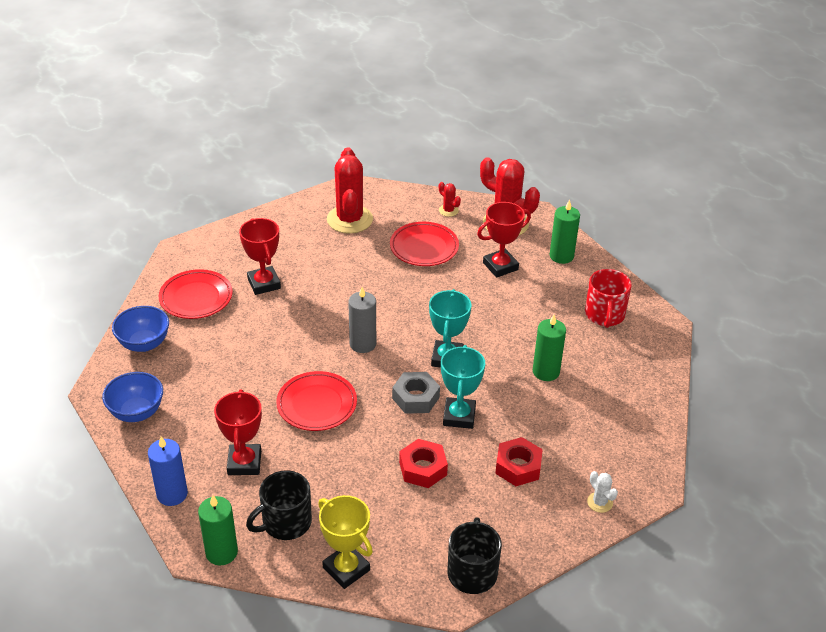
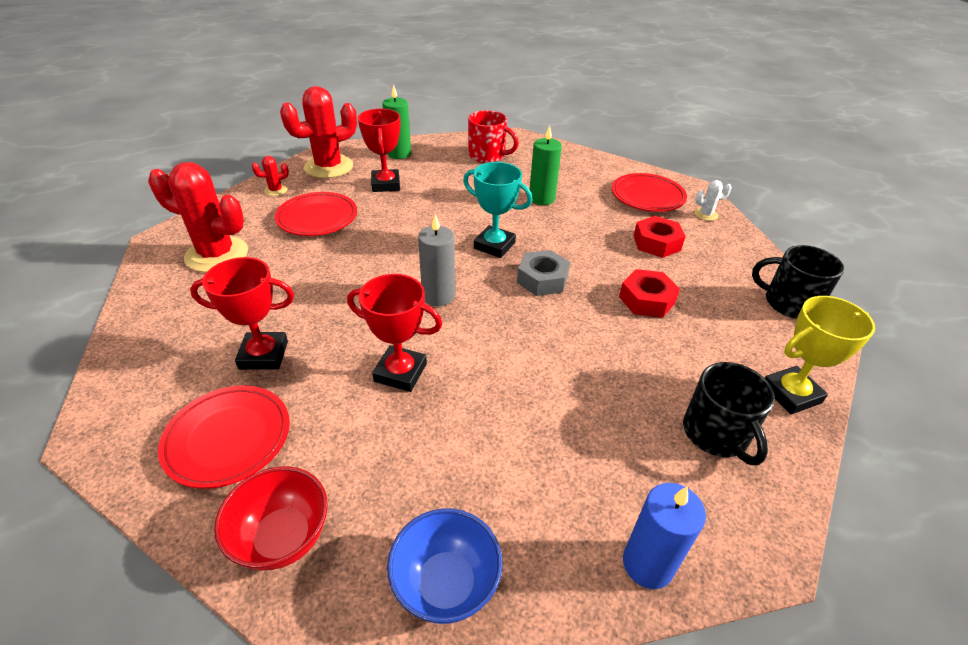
camera: 70 degrees left, 0 degrees up
(144, 344) = (283, 537): blue bowl -> red bowl
(221, 552) = (768, 519): green candle -> none
(244, 463) = (602, 454): red trophy -> red trophy (400, 372)
(317, 404) = (521, 357): red plate -> red plate (647, 197)
(459, 416) = (580, 259): turquoise trophy -> none

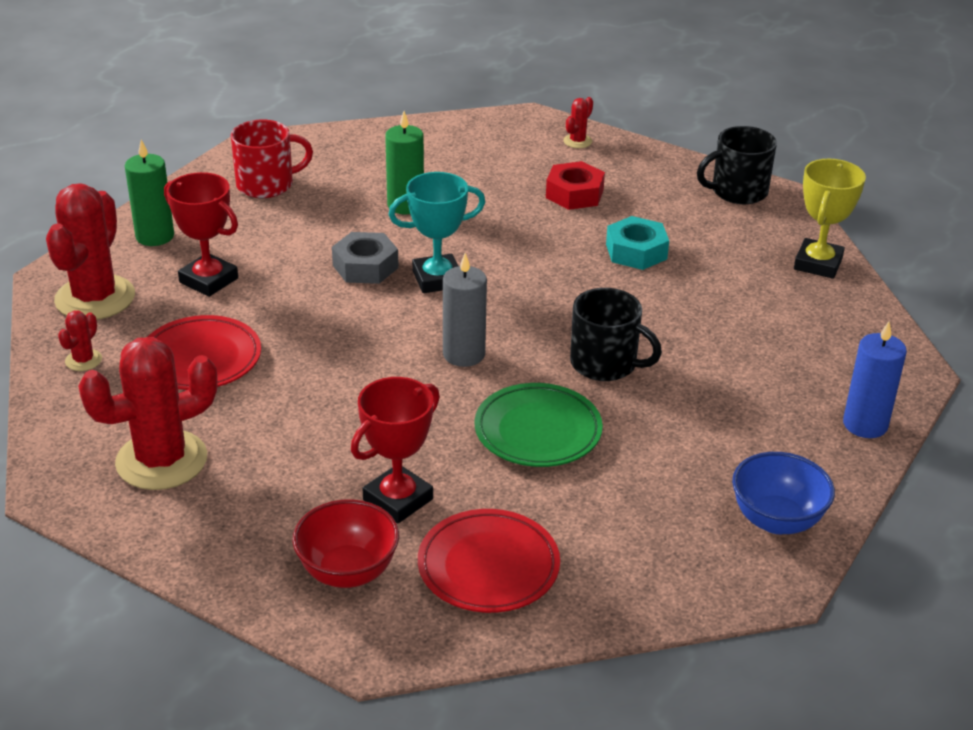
camera: 45 degrees left, 5 degrees down
(283, 537) = (640, 580): red bowl -> red bowl (348, 571)
(400, 372) = (538, 431): red trophy -> green plate
(542, 279) = (529, 284): grey nut -> grey nut (365, 266)
(647, 197) = (502, 149): red plate -> none
(647, 300) = (636, 251): red nut -> turquoise nut
(706, 214) = (577, 141): white cactus -> red cactus
(716, 433) = (807, 322): black mug -> black mug (605, 364)

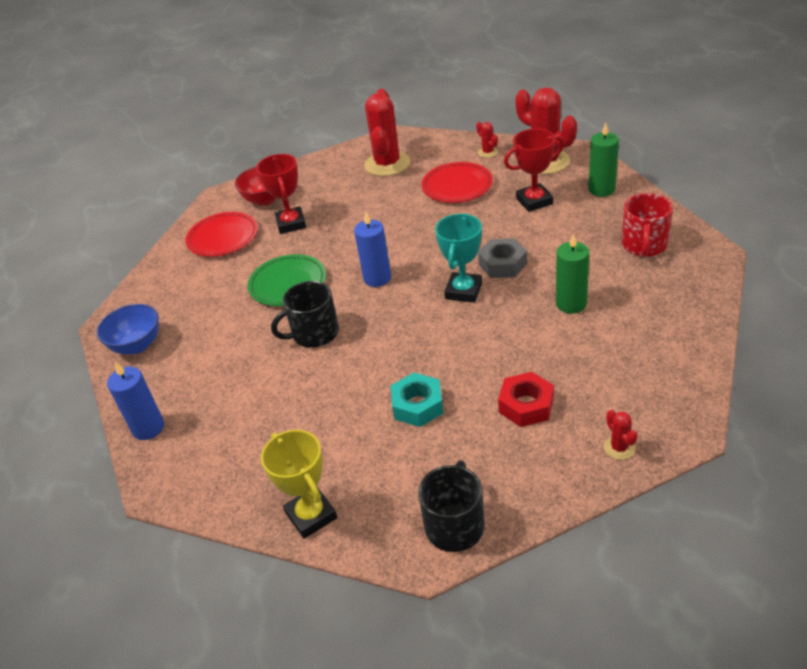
camera: 130 degrees right, 5 degrees up
(464, 354) = (377, 278): grey candle -> blue candle

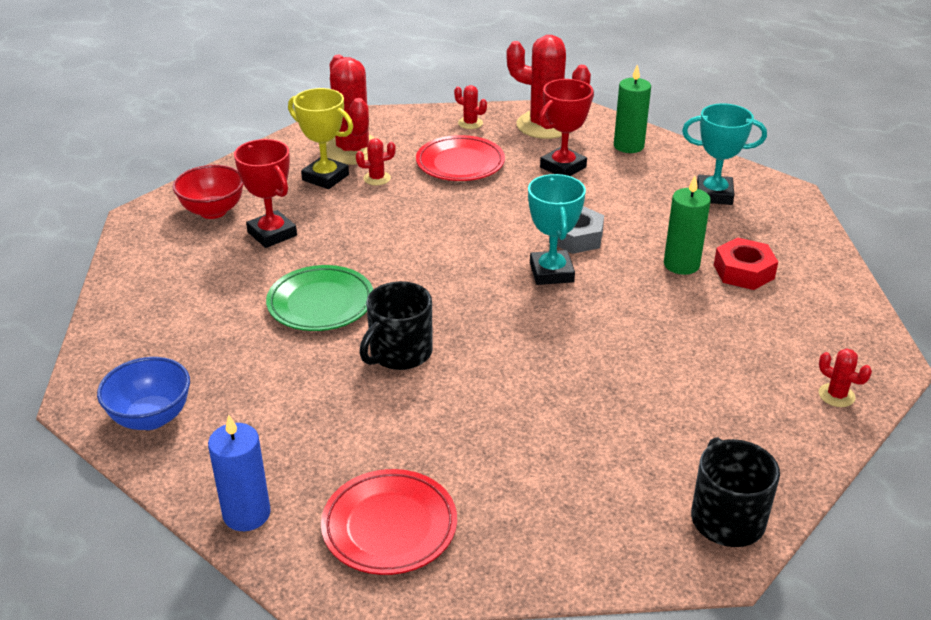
camera: 30 degrees left, 5 degrees down
(223, 238) = (185, 265): red plate -> red plate (389, 527)
(311, 515) = (550, 556): yellow trophy -> yellow trophy (325, 177)
(377, 278) = (435, 277): blue candle -> none
(389, 190) = (377, 178): none -> red cactus
(417, 405) = (589, 404): turquoise nut -> none
(526, 405) = (710, 376): red nut -> red nut (743, 271)
(644, 245) = (714, 194): red mug -> turquoise trophy

